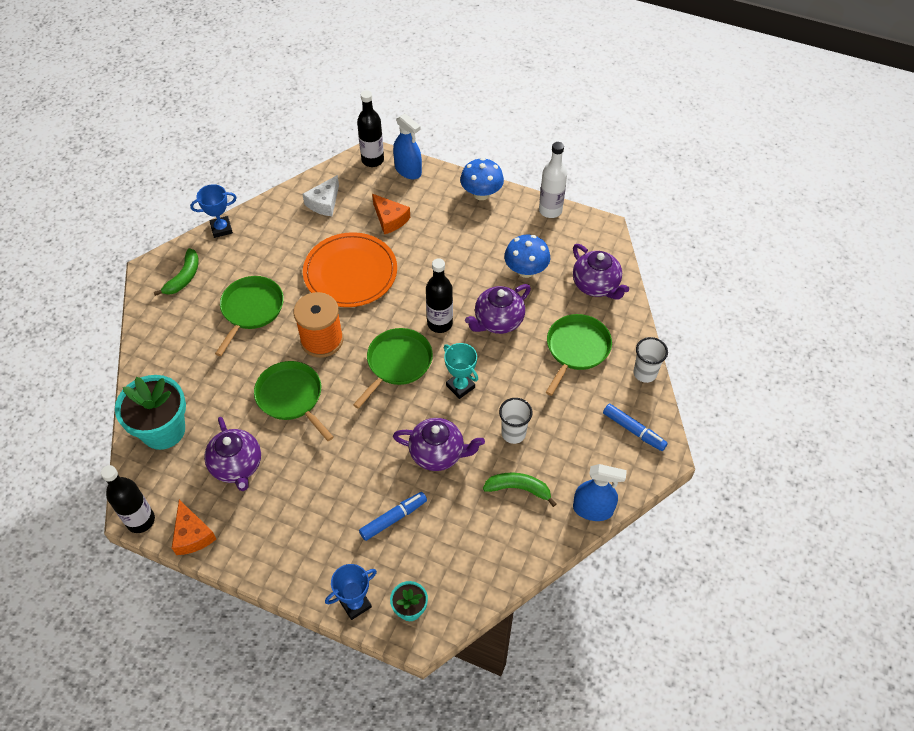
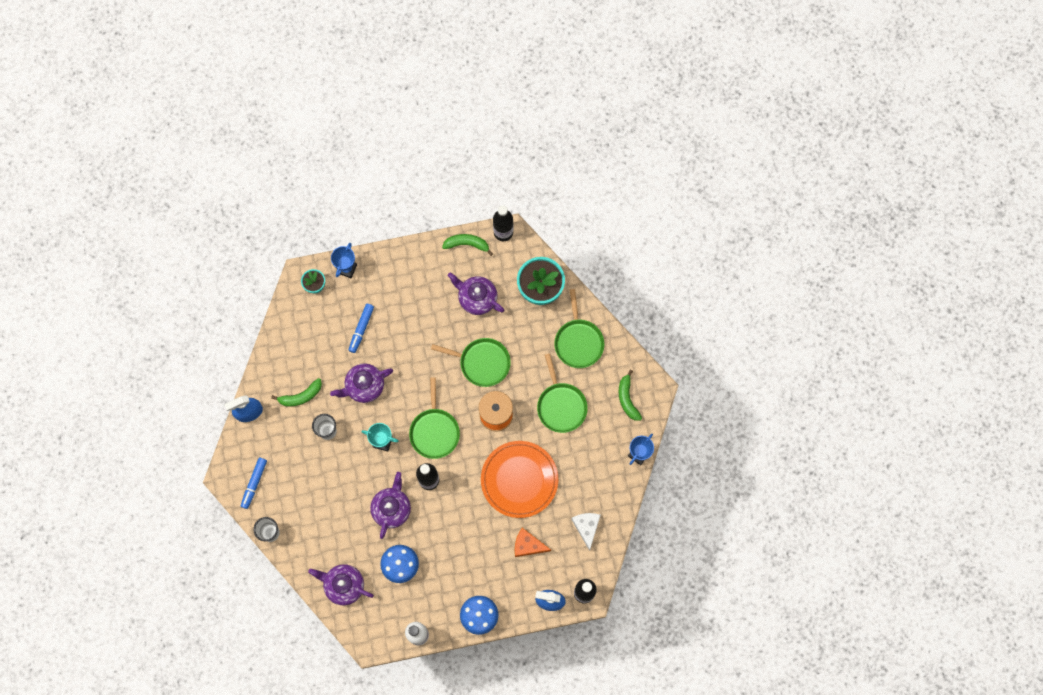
camera: 145 degrees right, 20 degrees up
(192, 535) = (467, 244): orange cheese -> green banana
(576, 349) = (326, 521): green pan -> green pan (578, 342)
(634, 430) = (254, 483): blue marker -> blue marker turned 75 degrees counterclockwise

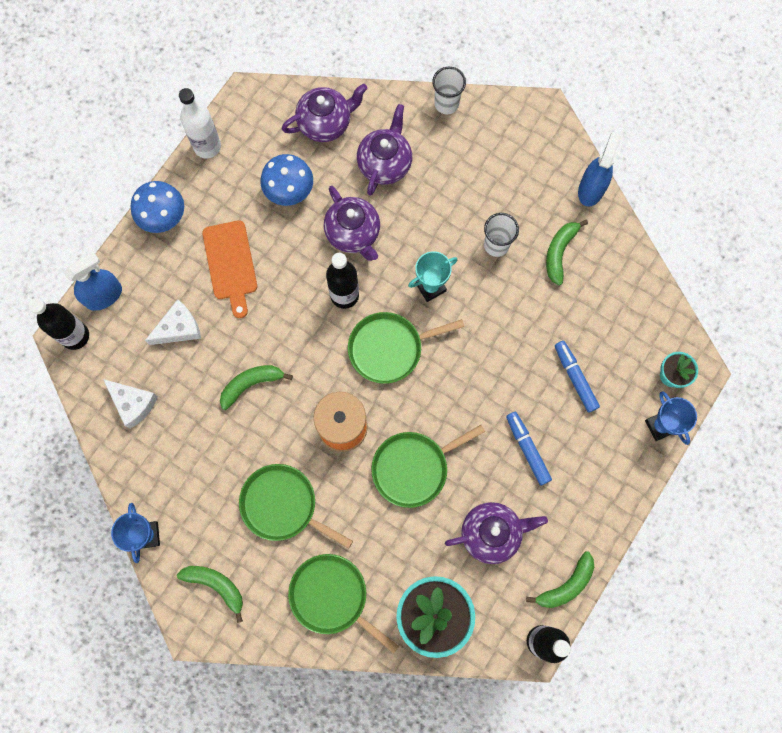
camera: 135 degrees right, 0 degrees up
(254, 483) = (511, 131): blue marker -> blue marker (527, 449)
(364, 386) = (508, 323): purple teapot -> purple teapot (385, 163)
(434, 431) = (389, 348): green pan -> green pan turned 60 degrees counterclockwise
(469, 554) = (230, 264): none -> orange cutting board
(519, 480) = (251, 384): orange plate -> green banana
(528, 545) = (178, 328): orange cheese -> white cheese

